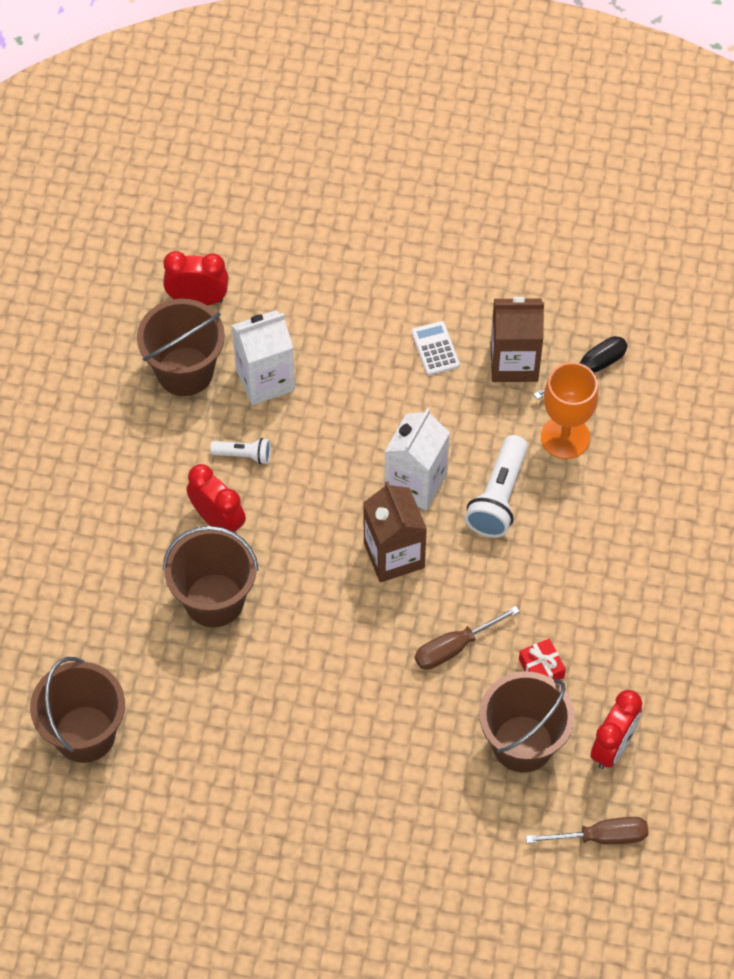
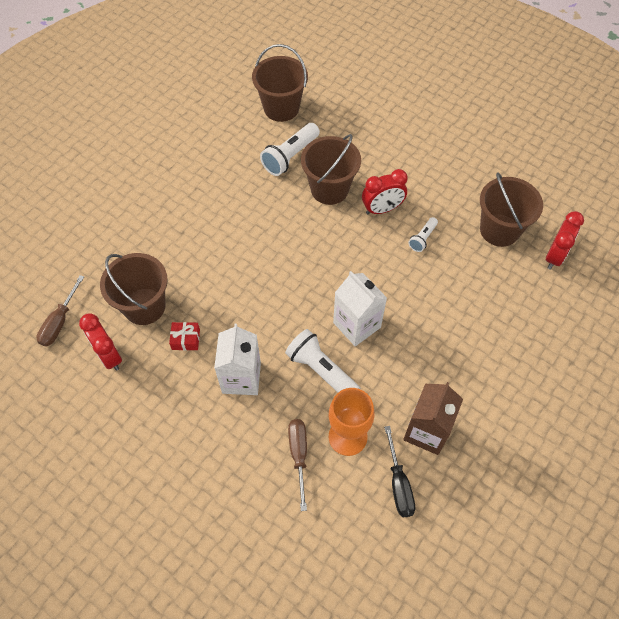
camera: 115 degrees right, 0 degrees up
(177, 678) = (290, 156): none -> white flashlight
(265, 379) = (475, 270): white carton -> white carton (241, 378)
(394, 555) = (310, 291): brown carton -> none
(435, 349) = (459, 383): white calculator -> none
(454, 647) = (229, 297): brown screwdriver -> brown screwdriver (299, 455)

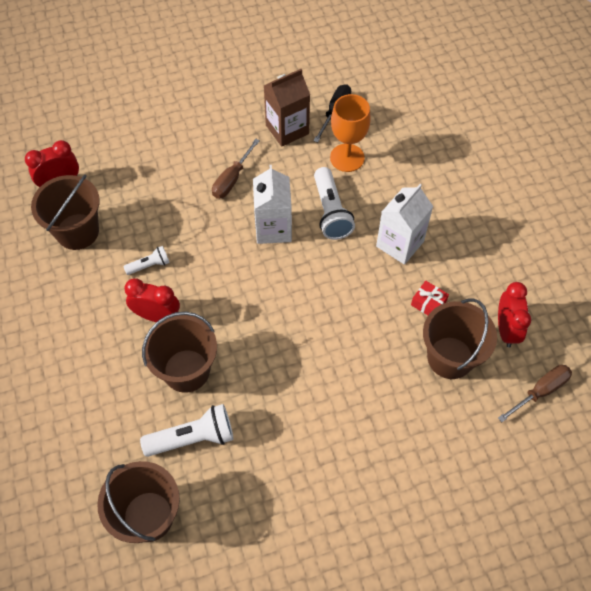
camera: 145 degrees left, 0 degrees up
(299, 455) = (392, 167): brown screwdriver -> brown screwdriver (232, 179)

